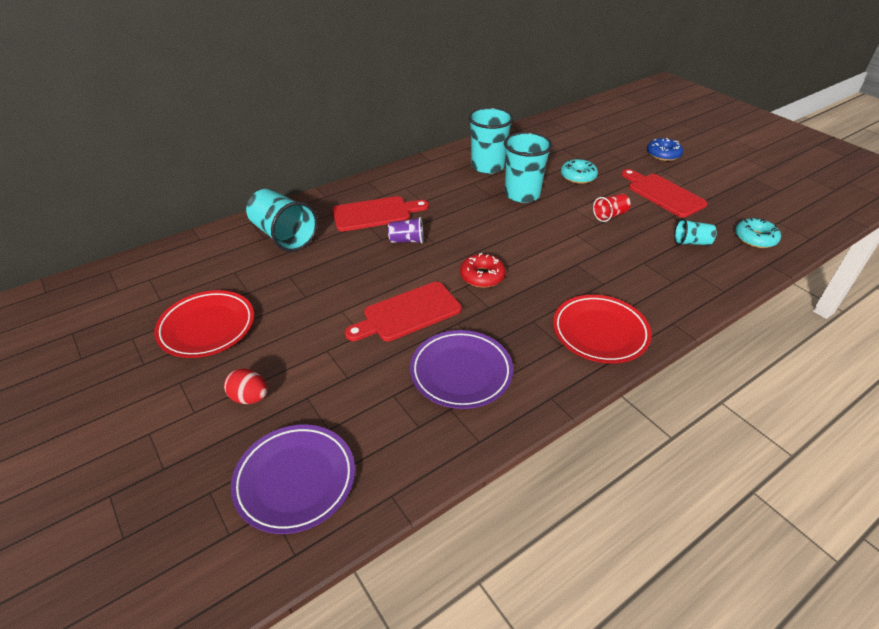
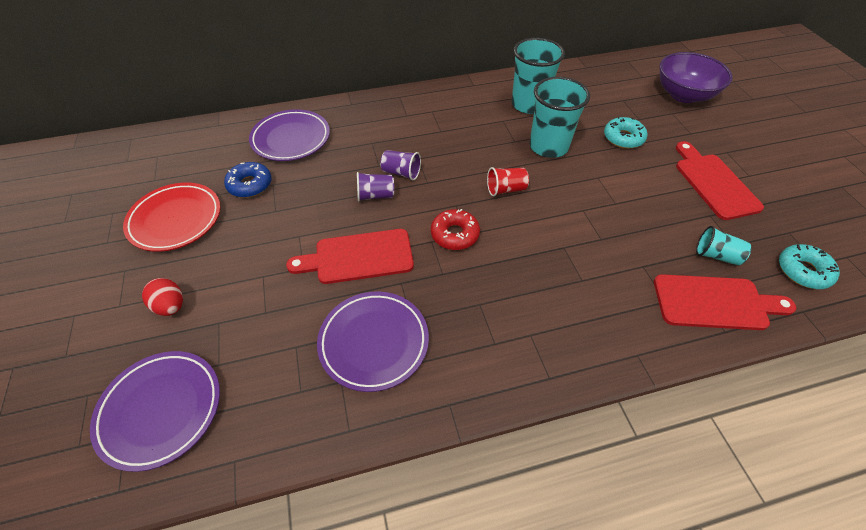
camera: 20 degrees right, 10 degrees up
(283, 236) = (291, 139): turquoise cup -> purple plate
(375, 214) = (387, 135): red cutting board -> red cutting board (715, 303)
(394, 263) = (375, 195): none -> purple cup
(600, 332) = (546, 340): red plate -> none
(607, 137) = (683, 95): none -> purple bowl
(610, 215) = (634, 196): red cup -> red cup (506, 189)
(663, 154) = (741, 131): blue donut -> blue donut (250, 185)

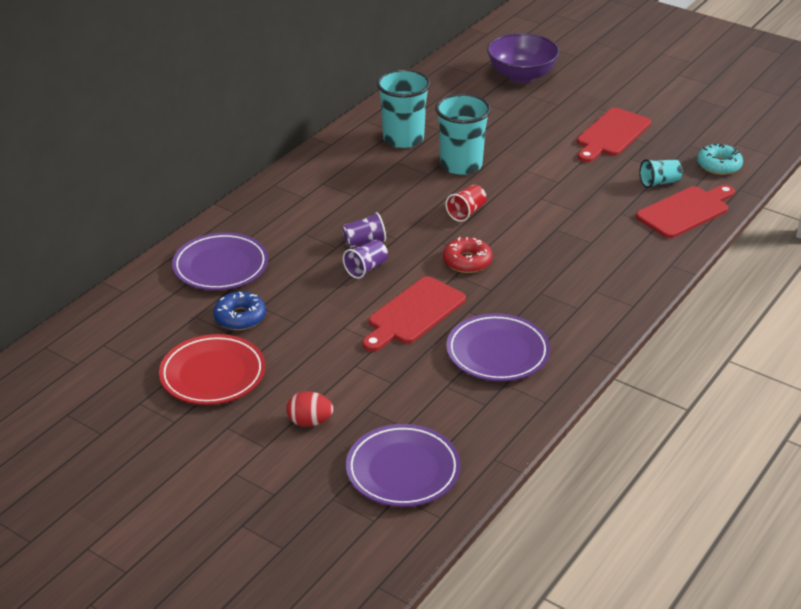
camera: 40 degrees left, 15 degrees down
(623, 138) = (512, 132): turquoise donut -> none
(714, 183) = (611, 135): red cutting board -> red cutting board turned 90 degrees counterclockwise

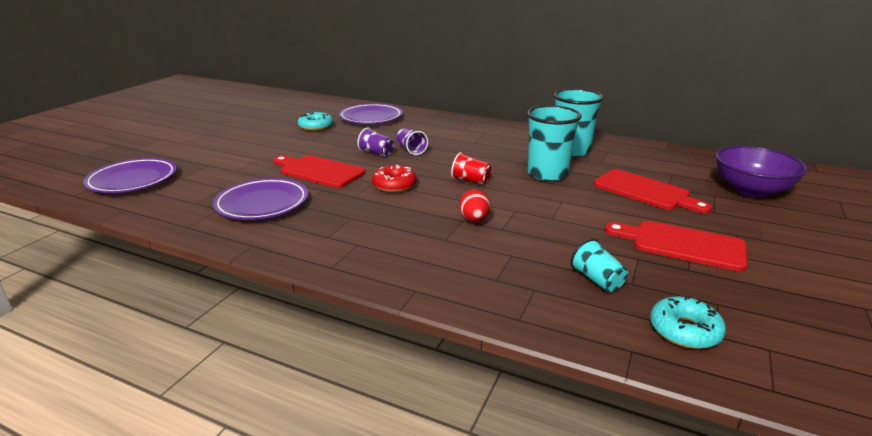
camera: 80 degrees right, 10 degrees down
(213, 374) = (258, 126): red plate -> none
(240, 317) = (316, 126): blue donut -> turquoise donut
(310, 422) = (200, 151): red egg -> red egg (474, 220)
(686, 211) = (541, 301): red cutting board -> red cutting board (645, 191)

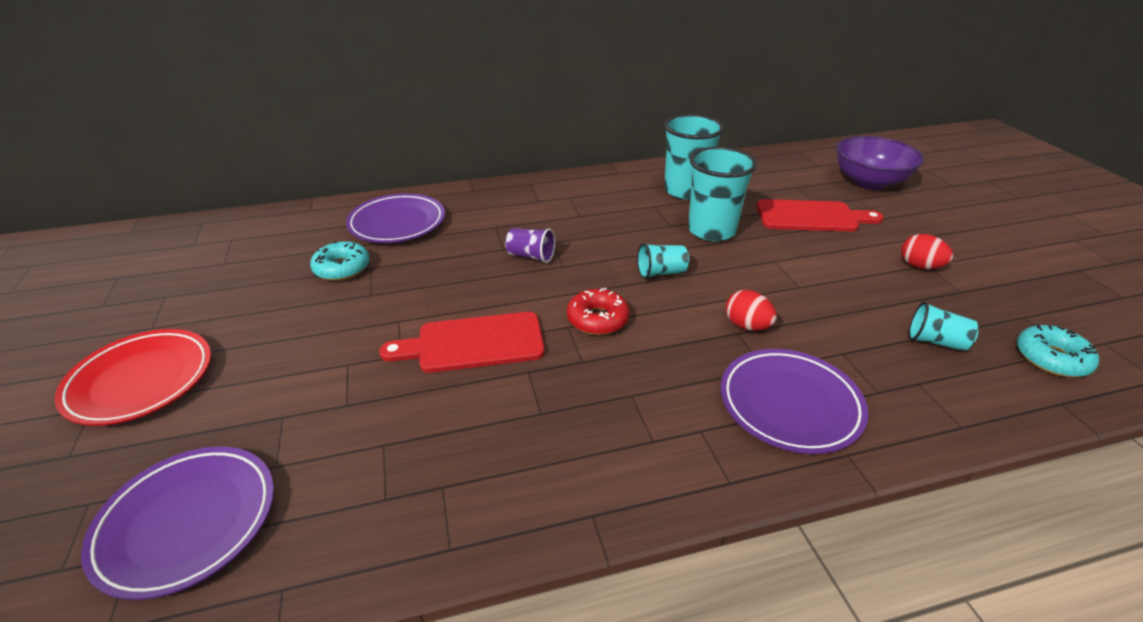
camera: 40 degrees left, 10 degrees up
(187, 137) = (141, 381): none -> red plate
(262, 204) = (489, 439): purple plate -> purple plate (789, 404)
(376, 153) = (498, 279): purple cup -> none
(471, 180) = (661, 273): red cup -> turquoise cup
(682, 244) = (920, 266): red cutting board -> red egg

